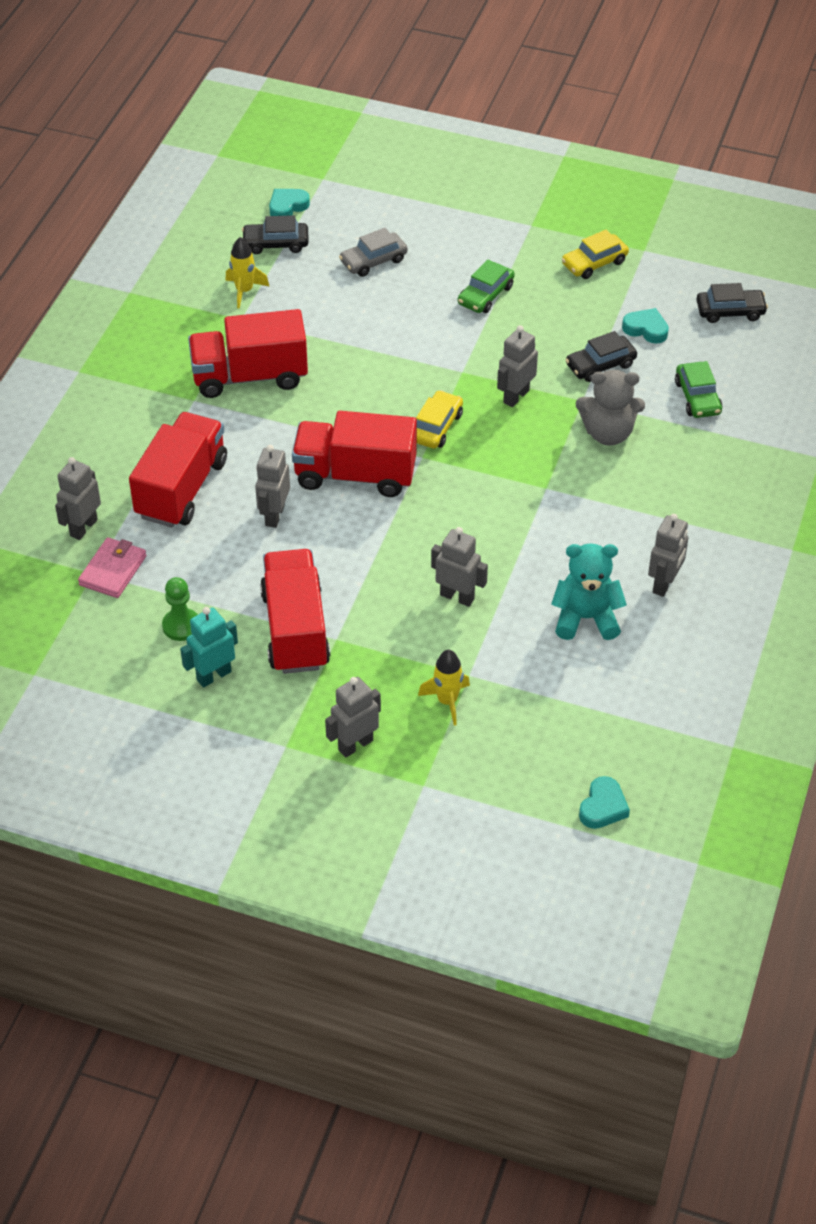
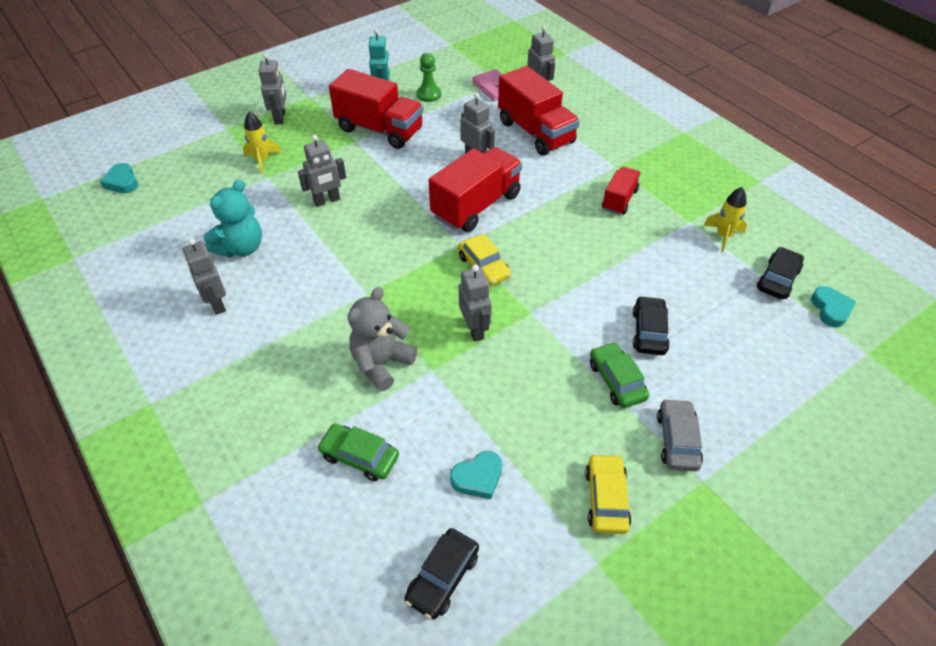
camera: 125 degrees right, 0 degrees up
(250, 376) = (619, 200): red truck -> red truck, size x0.55
(373, 261) = (716, 329): grey car -> grey car (677, 440)
(600, 365) = (461, 409): black car -> black car (649, 332)

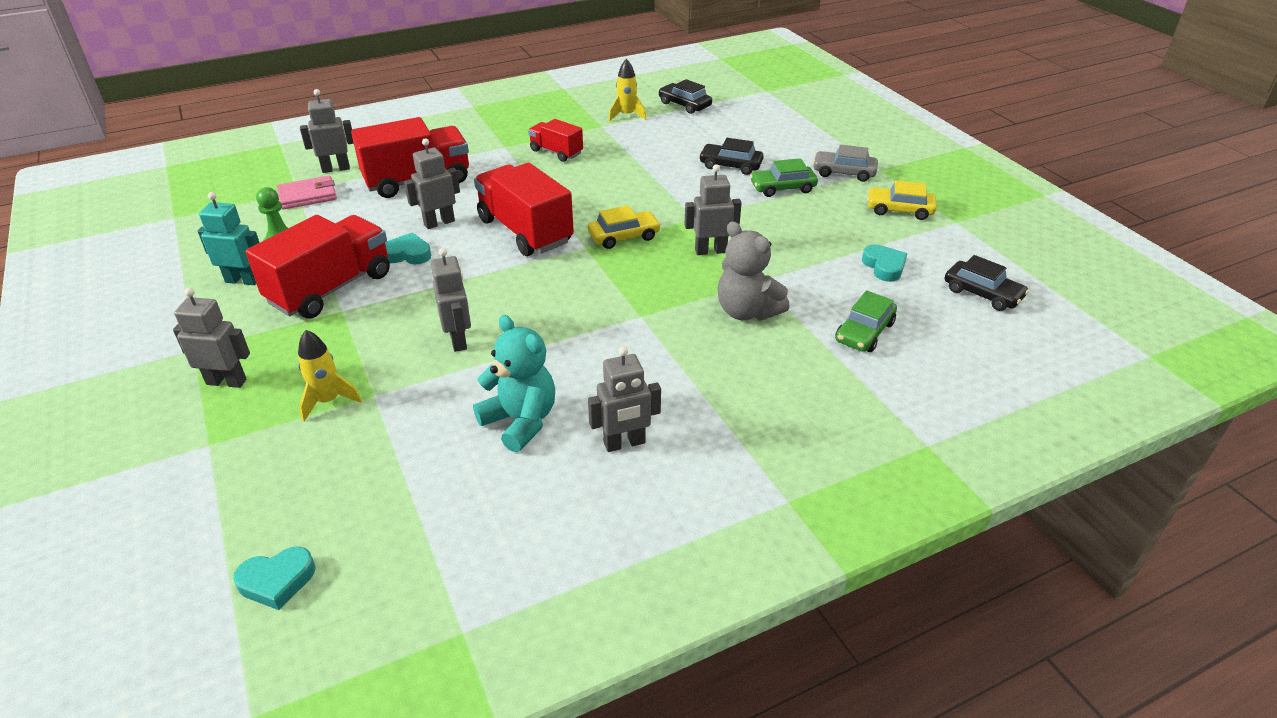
camera: 80 degrees left, 10 degrees down
(831, 309) = (721, 93): turquoise heart -> turquoise heart (407, 254)

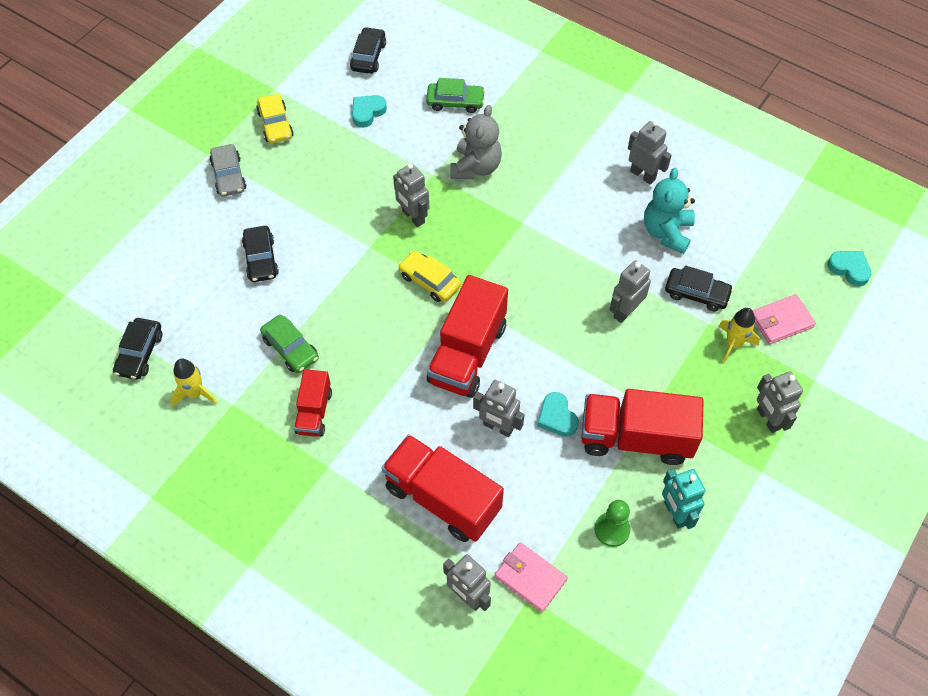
camera: 120 degrees left, 20 degrees up
(301, 459) = (781, 321): none -> pink wallet
(417, 404) = (696, 293): none -> black car
(782, 188) = (282, 207): green car -> green car (290, 348)

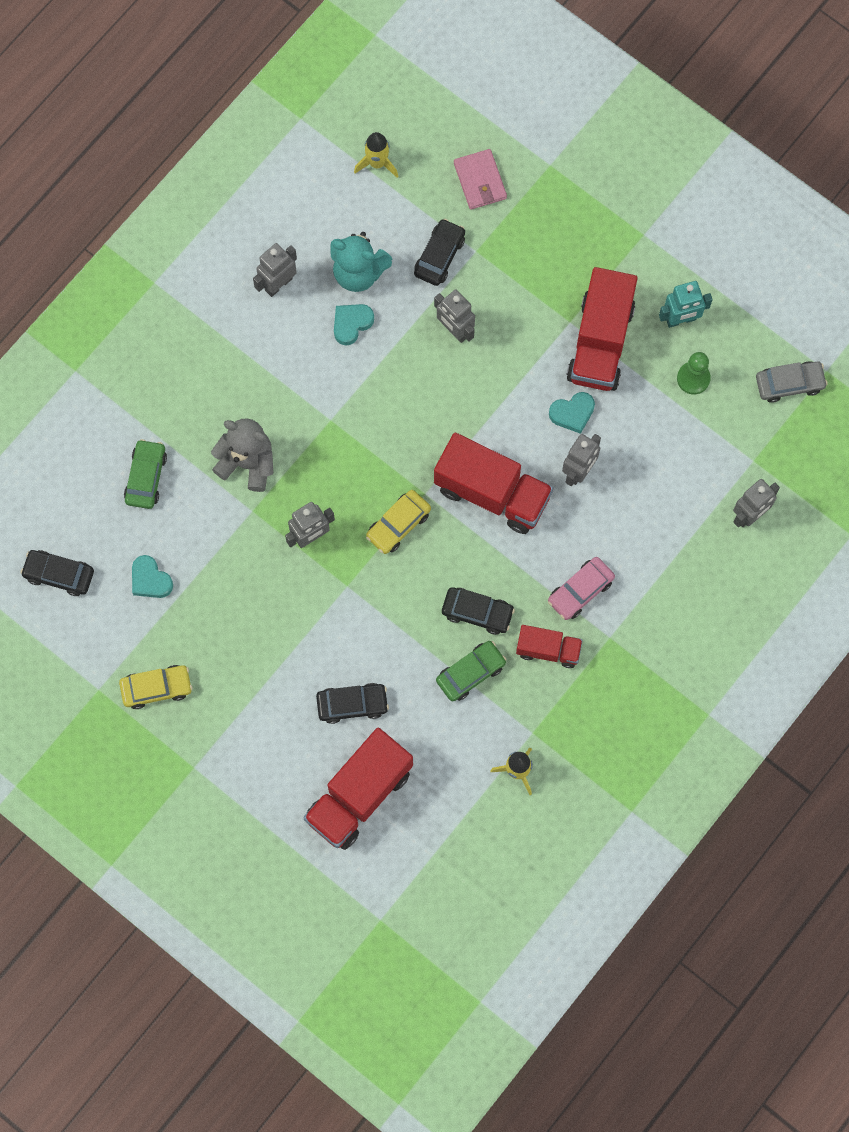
camera: 85 degrees left, 15 degrees up
(140, 353) = (463, 832): black car -> black car (477, 612)
(228, 176) = (230, 742): grey car -> grey car (789, 384)
(375, 436) = (580, 591): none -> pink car
(442, 498) = (651, 530): red truck -> red truck (359, 795)
(530, 578) = (735, 457): pink wallet -> none
(733, 344) = (503, 232): yellow rocket -> yellow rocket (377, 163)
(768, 419) = (589, 217): grey robot -> none
(849, 269) = (423, 101): turquoise heart -> turquoise heart (351, 324)

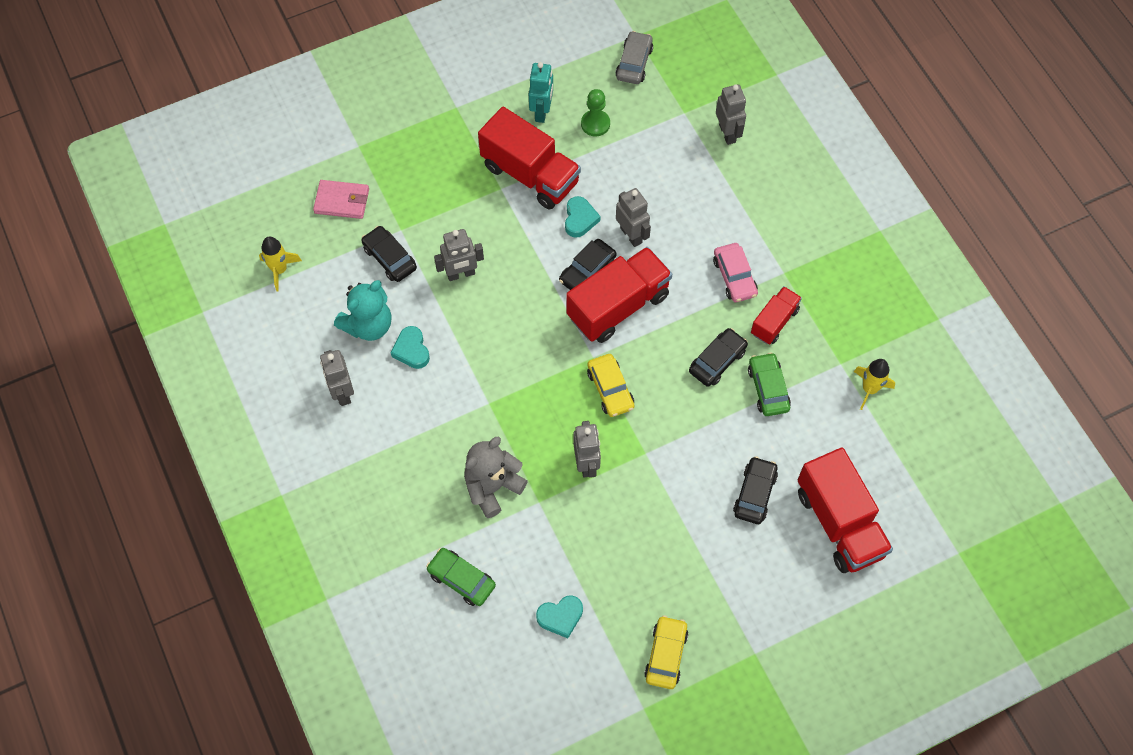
camera: 65 degrees left, 10 degrees down
(59, 574) = (515, 698): black car -> black car (587, 271)

